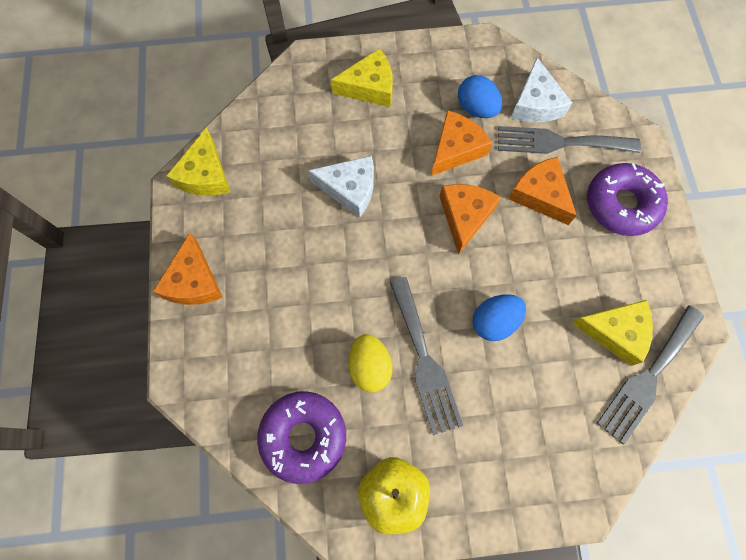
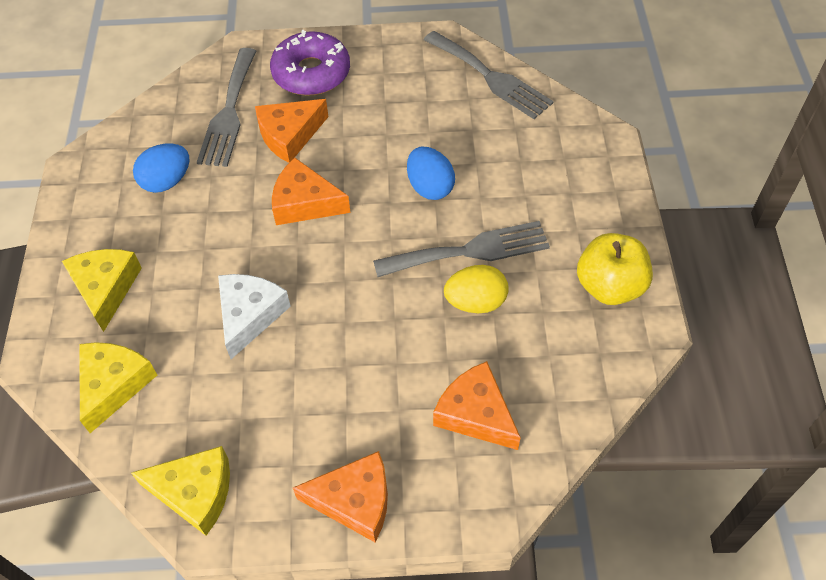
camera: 85 degrees left, 15 degrees down
(303, 436) = (554, 370): purple donut -> none
(456, 149) = (217, 205): orange cheese -> orange cheese (475, 414)
(535, 103) = (174, 127): white cheese -> none
(615, 332) = (446, 95): yellow cheese -> yellow cheese (114, 385)

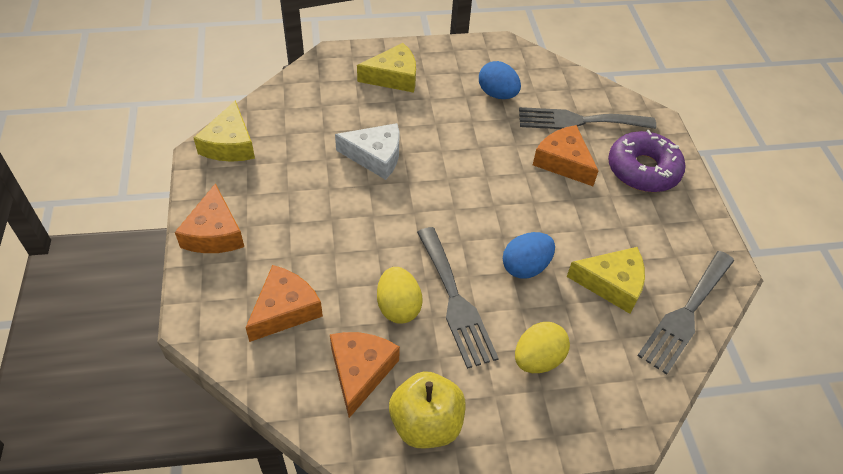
camera: 80 degrees right, 5 degrees down
(114, 385) = (314, 93): yellow cheese -> yellow cheese (612, 284)
(305, 203) = (490, 179): orange cheese -> orange cheese (360, 371)
(538, 191) = (537, 359): none -> yellow egg

